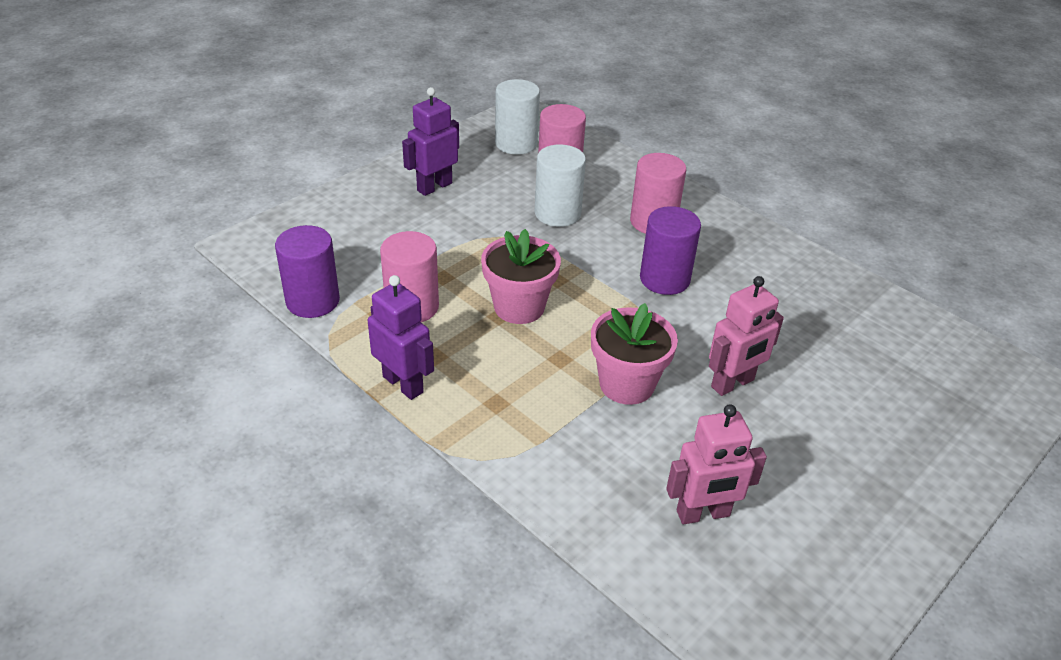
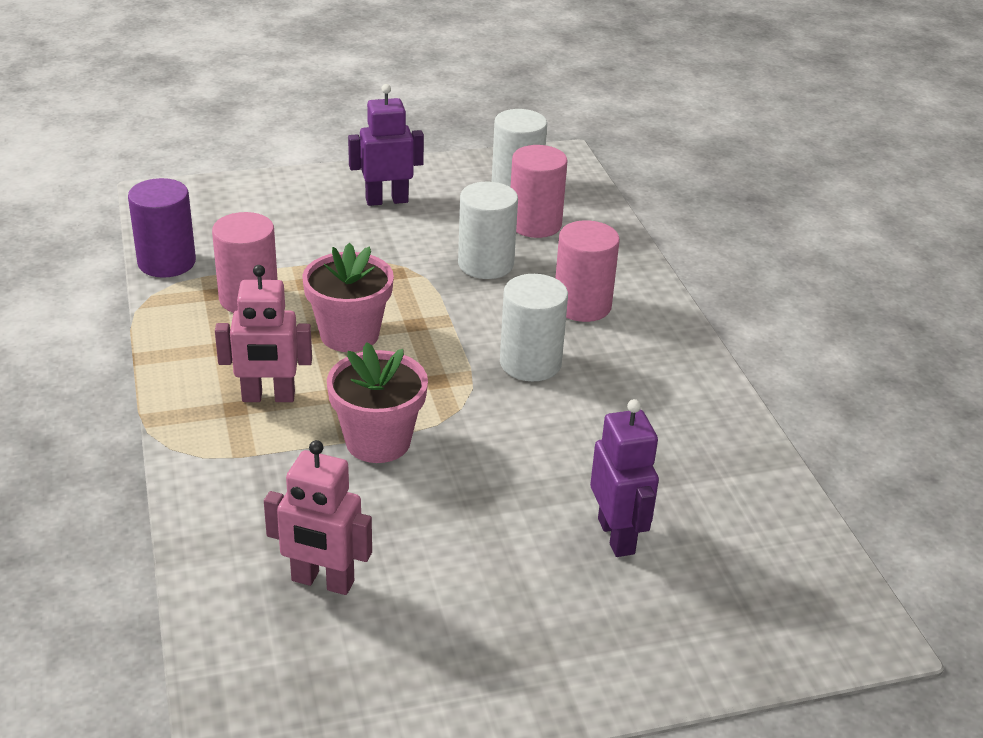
camera: 30 degrees right, 5 degrees down
(403, 384) = (170, 359): purple robot -> purple robot (617, 536)
(664, 279) = (530, 363): purple cylinder -> white cylinder
(733, 384) = (490, 485): pink robot -> pink robot (268, 397)

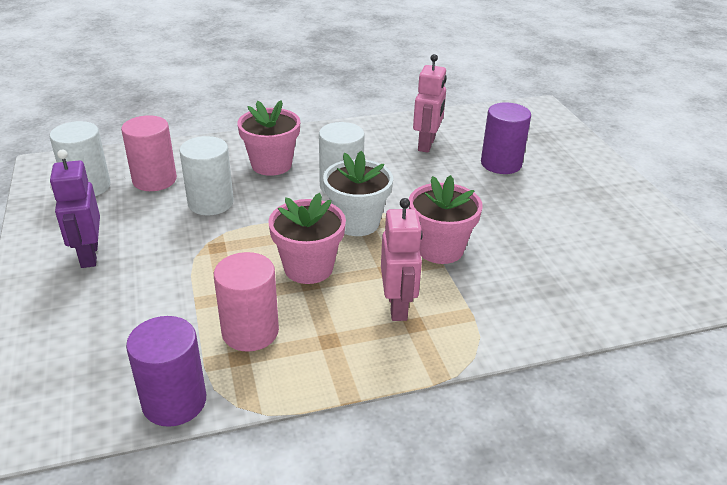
camera: 90 degrees left, 0 degrees up
(322, 582) = (584, 267): pink robot -> pink robot (427, 144)
(441, 373) = (357, 223): none -> white flower pot
(582, 306) = (271, 165): pink cylinder -> pink flower pot
(617, 536) = (501, 164): purple robot -> purple cylinder

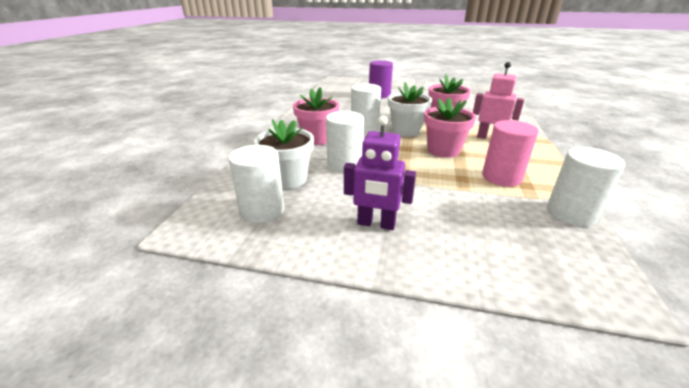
camera: 60 degrees left, 5 degrees down
(154, 180) = (288, 179): pink cylinder -> white flower pot
(174, 402) = (571, 213): purple cylinder -> white cylinder
(427, 144) = (344, 102): pink robot -> none

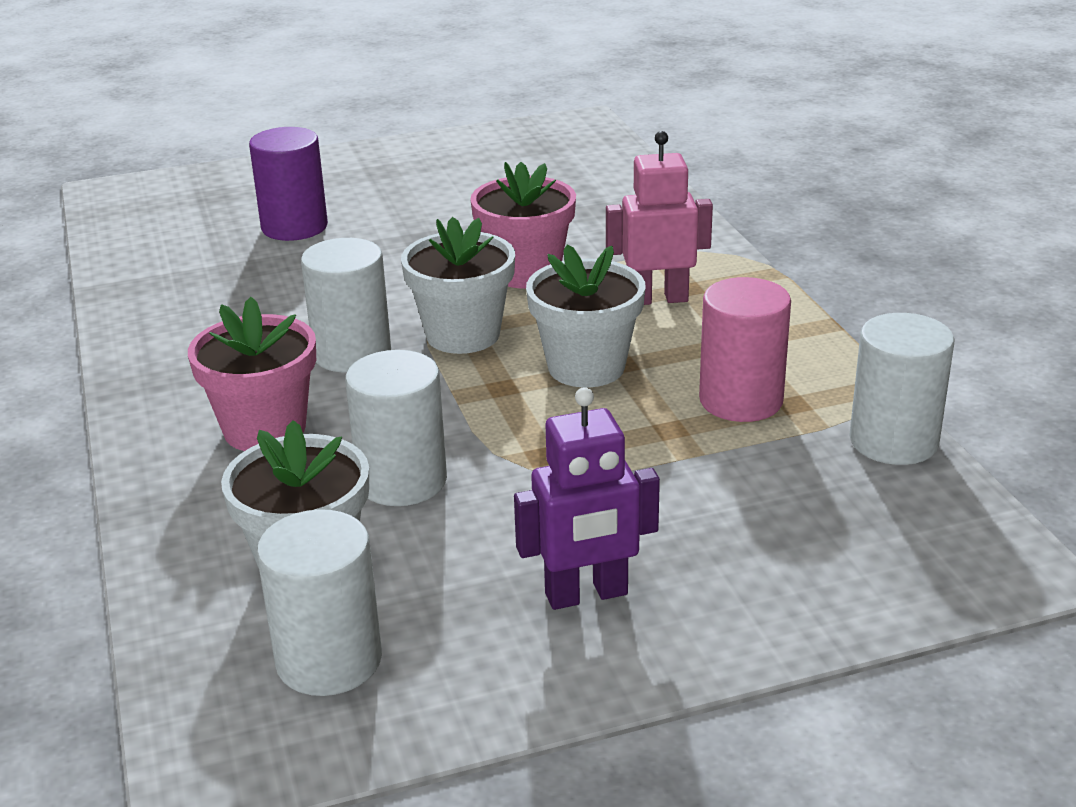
camera: 30 degrees left, 0 degrees up
(443, 150) = (586, 367): pink flower pot -> white flower pot

